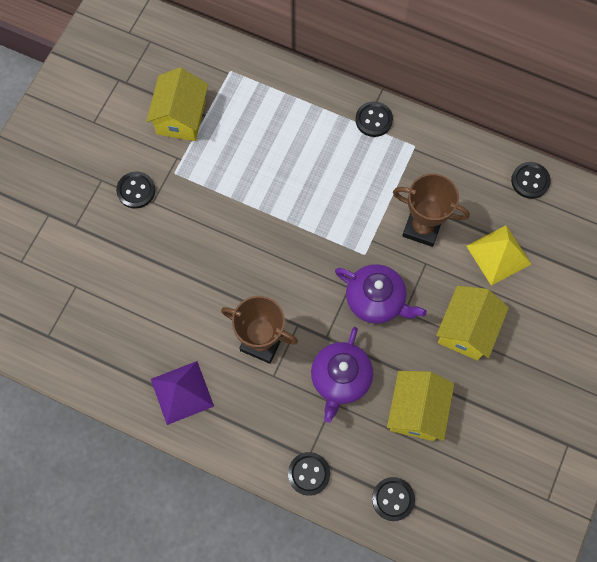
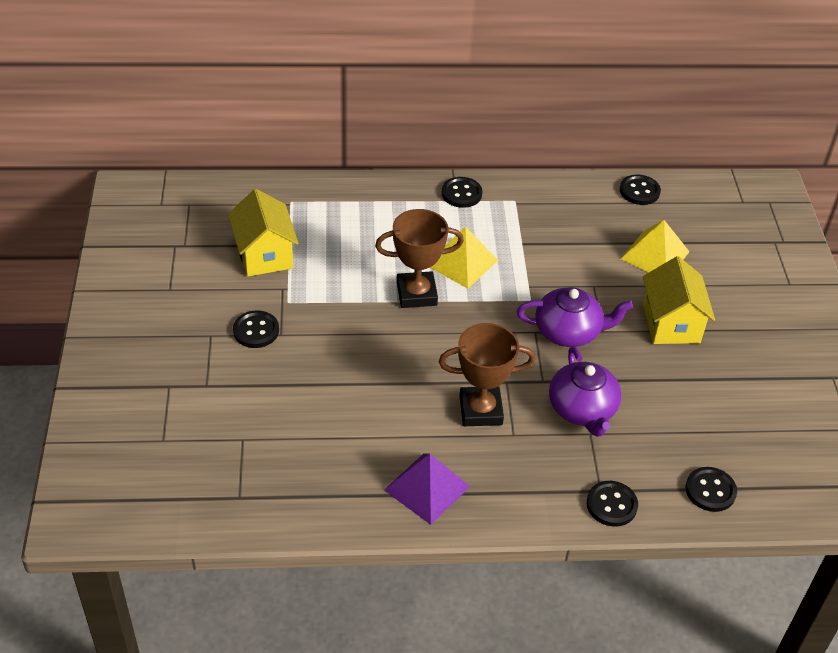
camera: 30 degrees left, 25 degrees down
(331, 192) = (462, 262): none -> yellow pyramid
(416, 411) = (675, 407): yellow house -> none
(422, 227) = (569, 259): brown trophy -> brown trophy (416, 294)

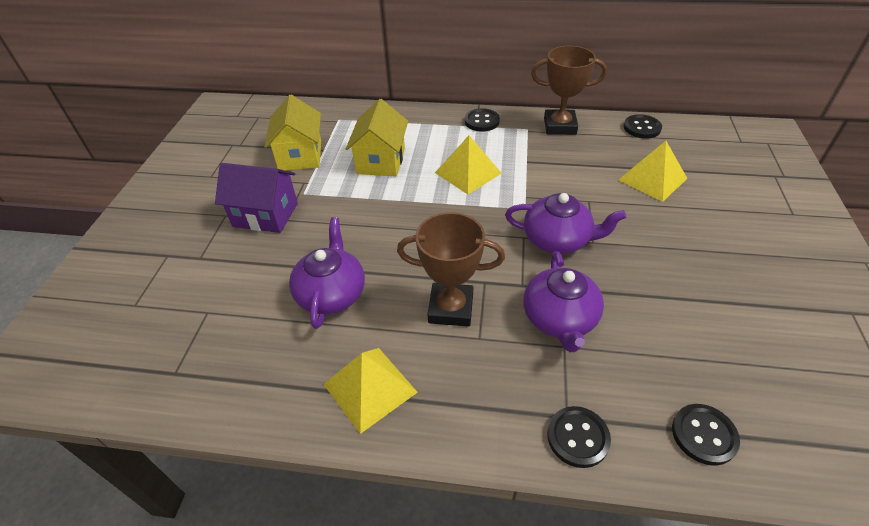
camera: 15 degrees right, 0 degrees up
(256, 331) = (265, 214): black button -> purple house
(361, 408) = (331, 293): none -> purple teapot
(416, 294) = (419, 195): brown trophy -> brown trophy (559, 126)
(427, 488) = (370, 388): purple pyramid -> yellow pyramid
(671, 323) = (665, 241): yellow house -> yellow house (381, 161)

